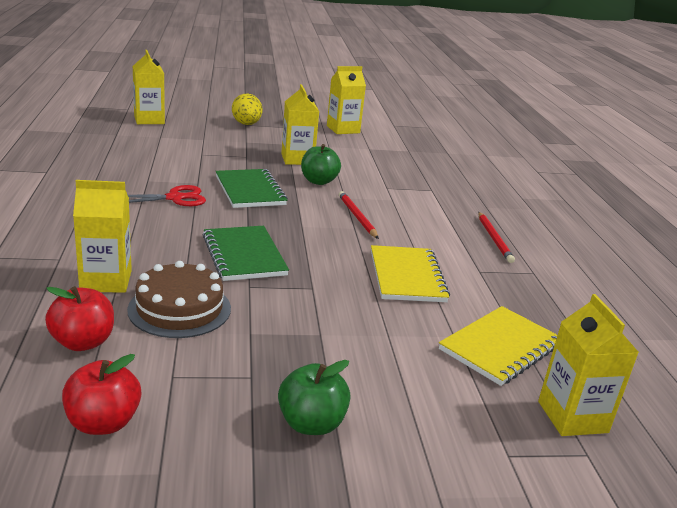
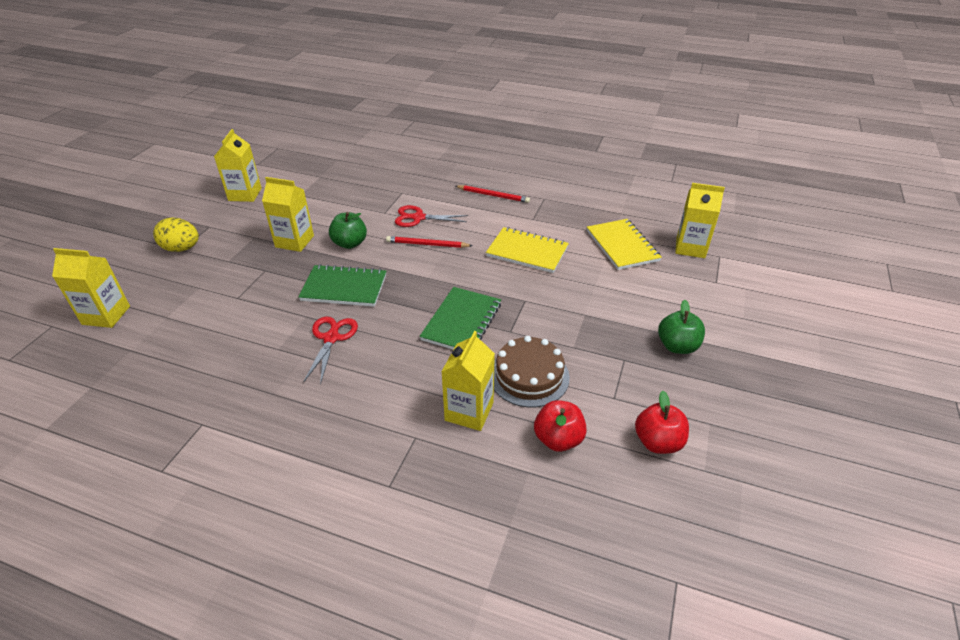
camera: 60 degrees left, 15 degrees up
(244, 255) = (462, 322): green notebook -> green notebook turned 75 degrees counterclockwise
(398, 205) = (418, 218): none -> red scissors

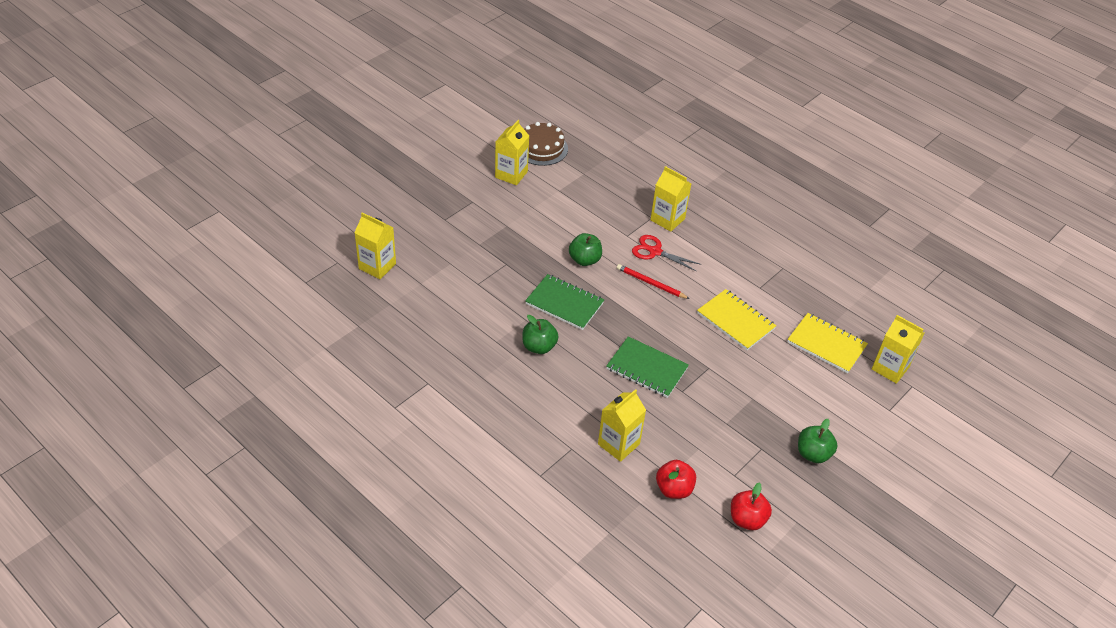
camera: 20 degrees right, 5 degrees up
(181, 248) = (445, 219): yellow egg -> none
(294, 241) = (539, 242): yellow carton -> yellow carton (667, 219)
(331, 338) = (539, 346): red scissors -> green apple
(462, 322) = (647, 369): green notebook -> green notebook turned 75 degrees clockwise
(493, 195) = (736, 248): red pencil -> none
(529, 376) = (677, 433): brown cake -> brown cake (541, 148)
(622, 246) = (826, 344): yellow notebook -> yellow notebook turned 60 degrees counterclockwise

